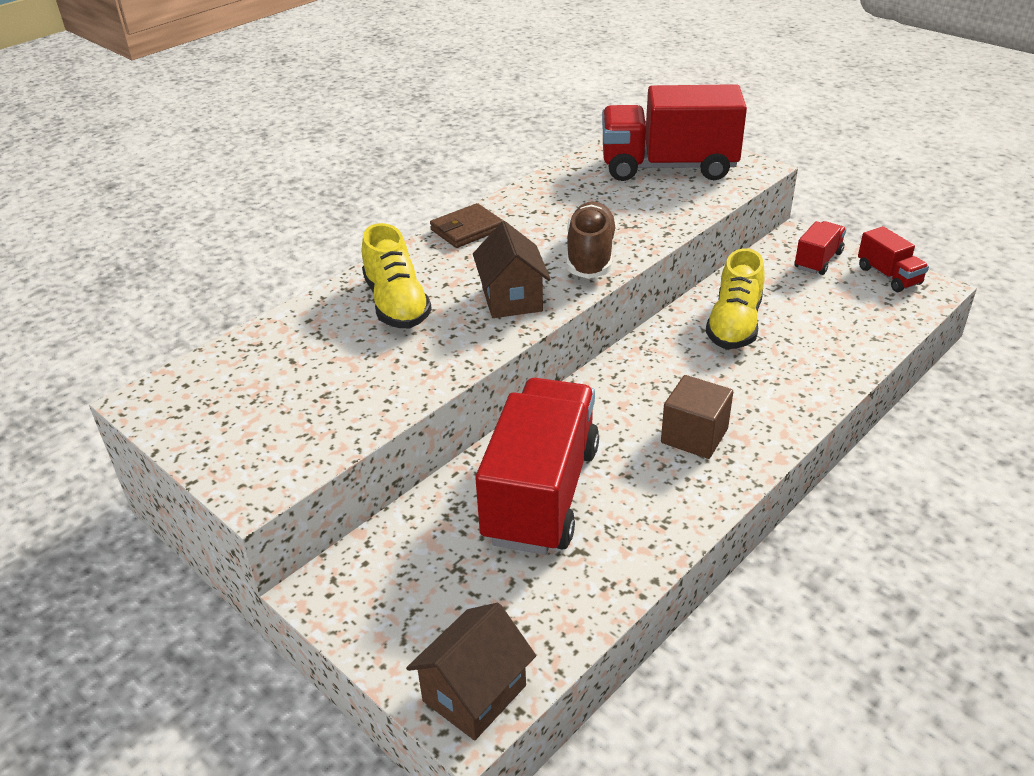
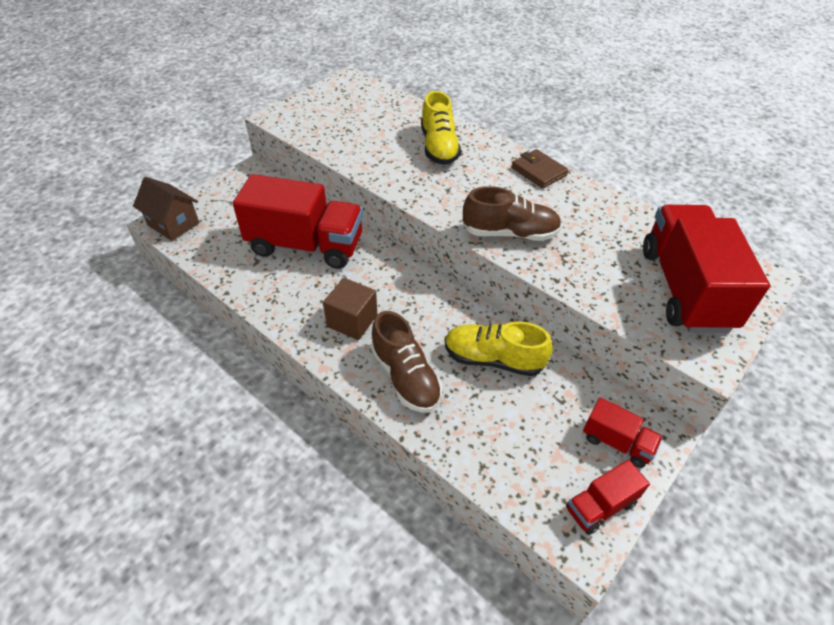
camera: 85 degrees right, 10 degrees up
(396, 304) = (439, 147): yellow shoe -> yellow shoe turned 75 degrees counterclockwise
(512, 299) = (447, 194): brown house -> none
(776, 389) = (405, 377): none -> brown shoe

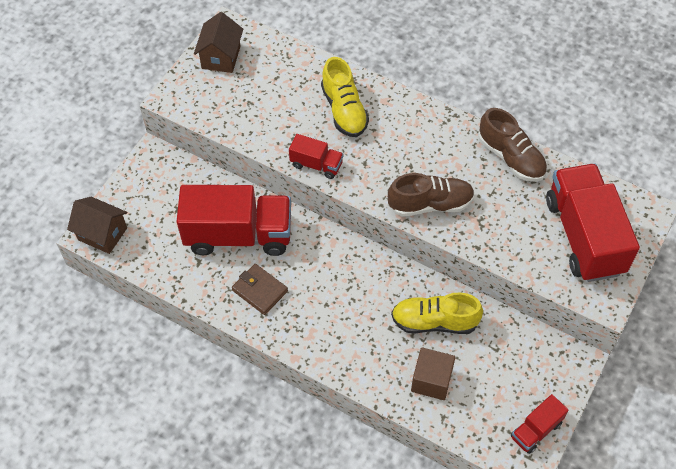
camera: 10 degrees left, 10 degrees up
(334, 96) = (221, 57): none -> brown house
(352, 321) = (305, 308): brown cube -> brown cube (431, 380)
(405, 377) = (365, 352): brown shoe -> brown shoe (511, 157)
(538, 171) = (444, 125): brown wallet -> brown wallet (260, 290)
(617, 442) = (543, 376): red truck -> red truck (316, 164)

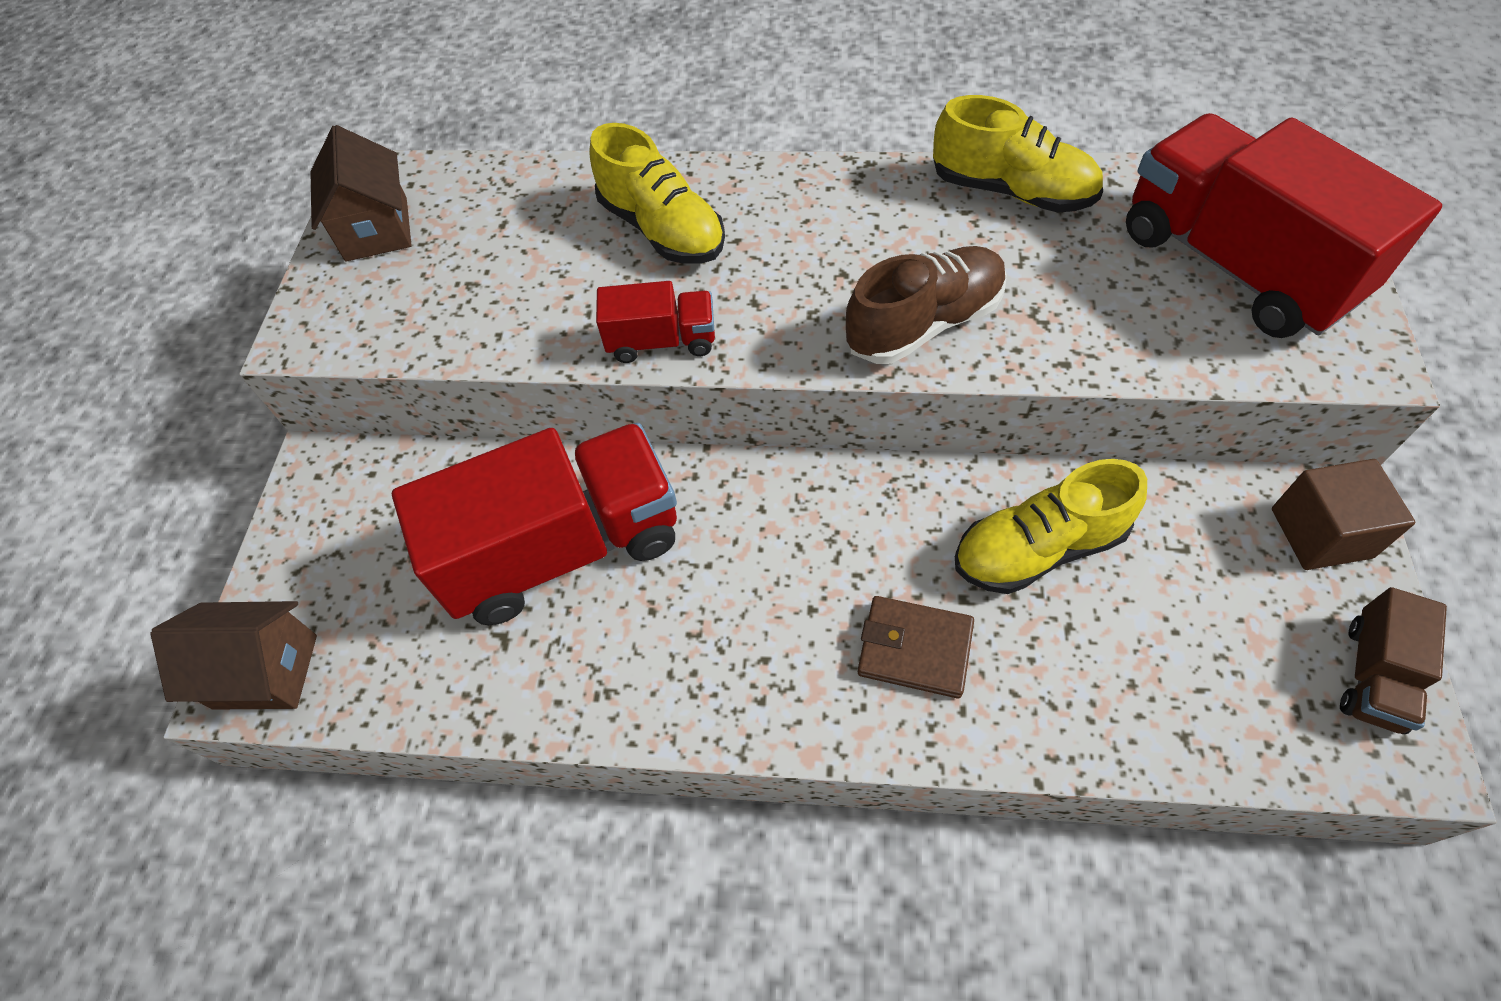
camera: 20 degrees left, 0 degrees up
(260, 290) = (661, 642): brown wallet -> brown wallet (914, 649)
(431, 380) = (1111, 670): brown cube -> brown cube (1321, 533)
(511, 157) = (1011, 191): brown shoe -> yellow shoe
(536, 430) = (1374, 675): red truck -> brown truck

